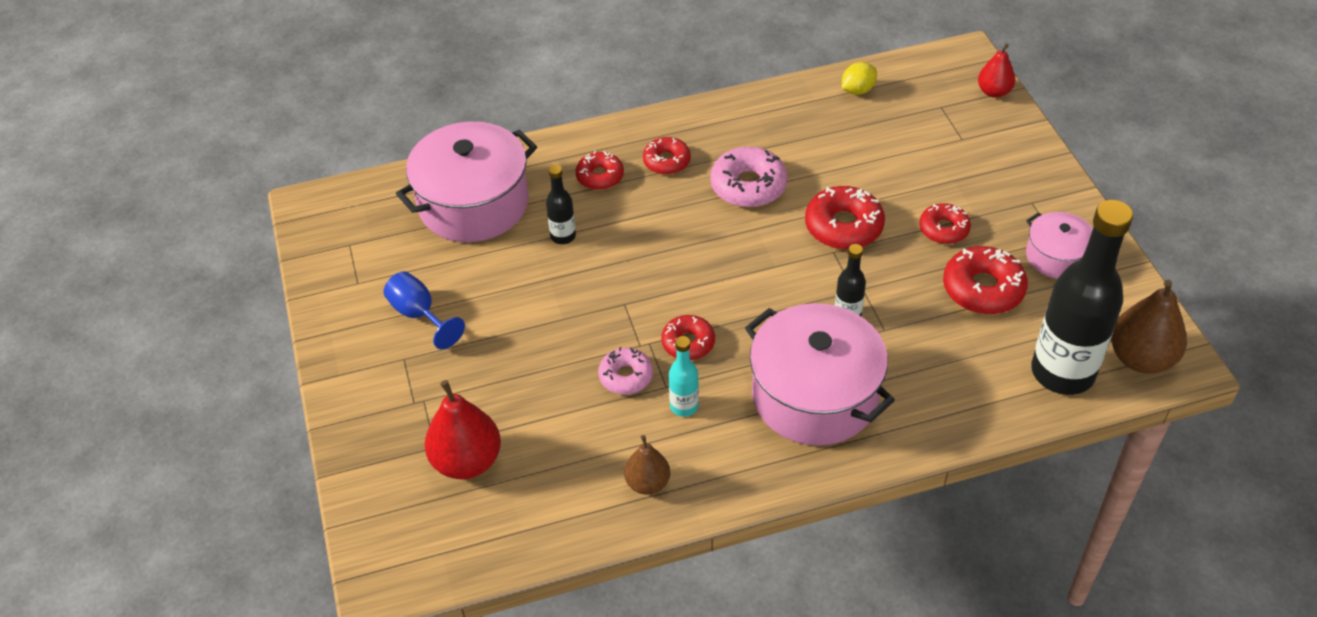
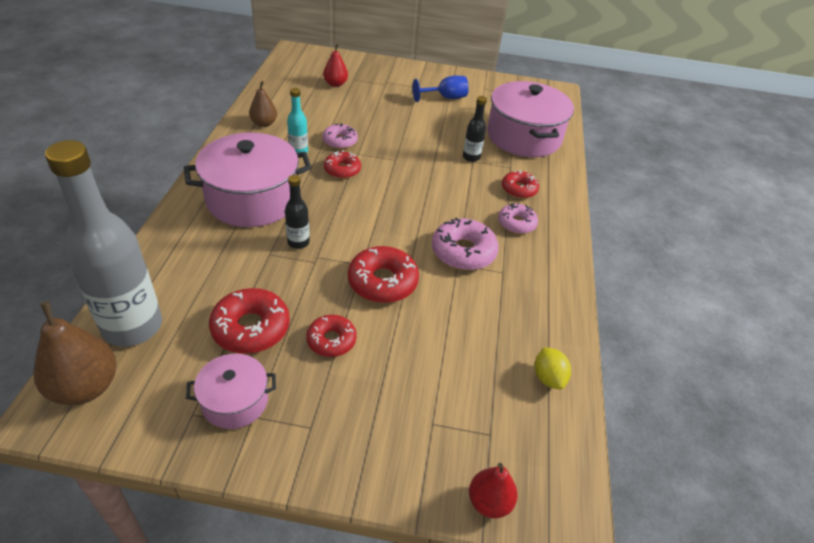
camera: 110 degrees right, 5 degrees down
(467, 461) = (335, 84): red pear -> red pear, size x0.61
(666, 161) = (516, 223): red donut -> pink donut
(1062, 372) = (133, 327): black bottle -> grey bottle

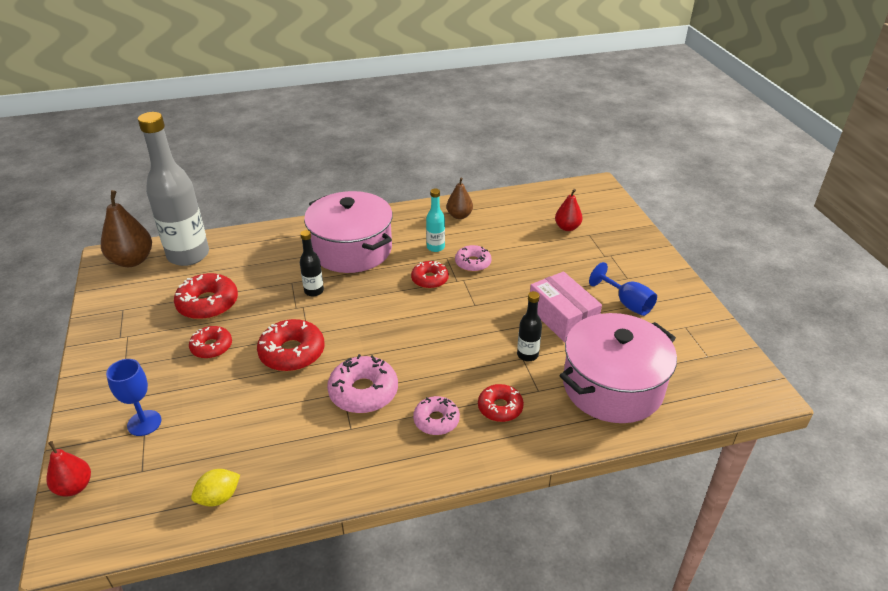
camera: 70 degrees right, 5 degrees down
(235, 401) = (138, 323): pink pot -> none
(420, 421) = (144, 423): none -> blue goblet
(441, 128) = (562, 317): none -> pink box

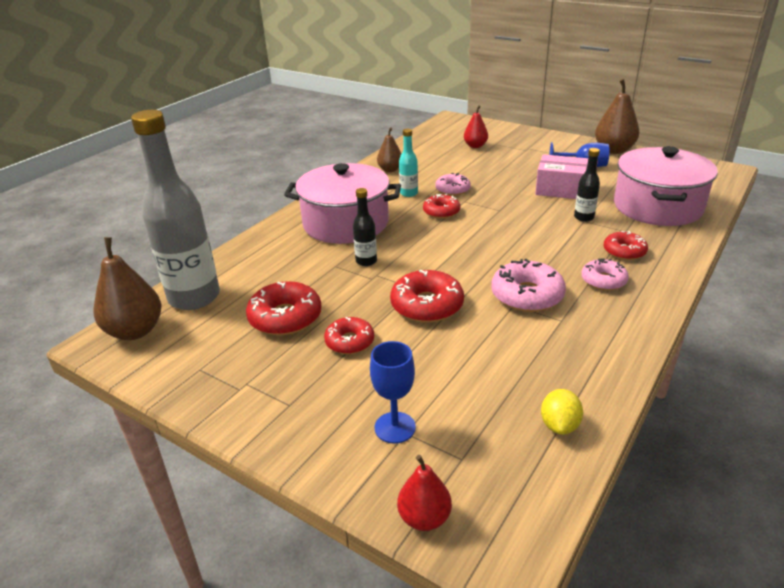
camera: 40 degrees left, 5 degrees down
(689, 303) = (614, 150): none -> brown pear

